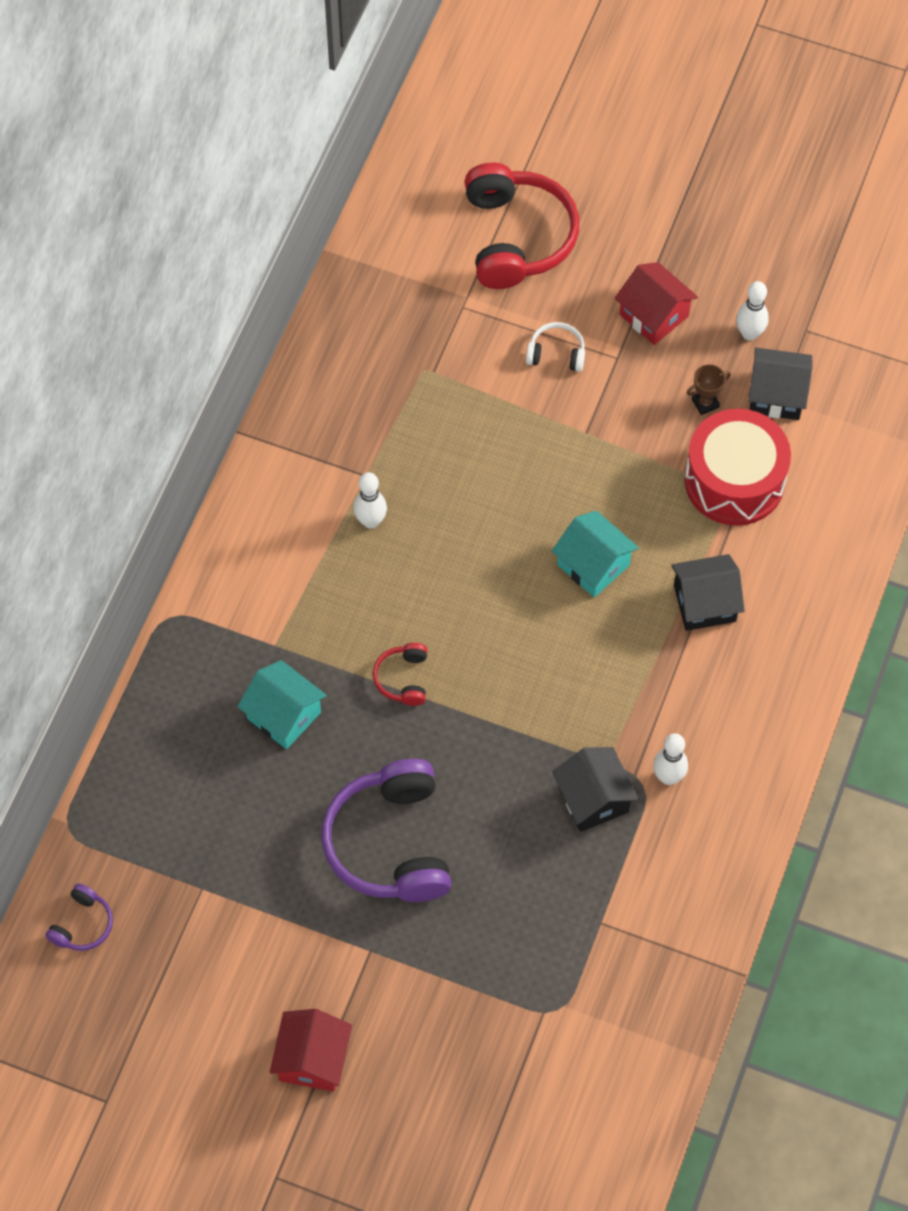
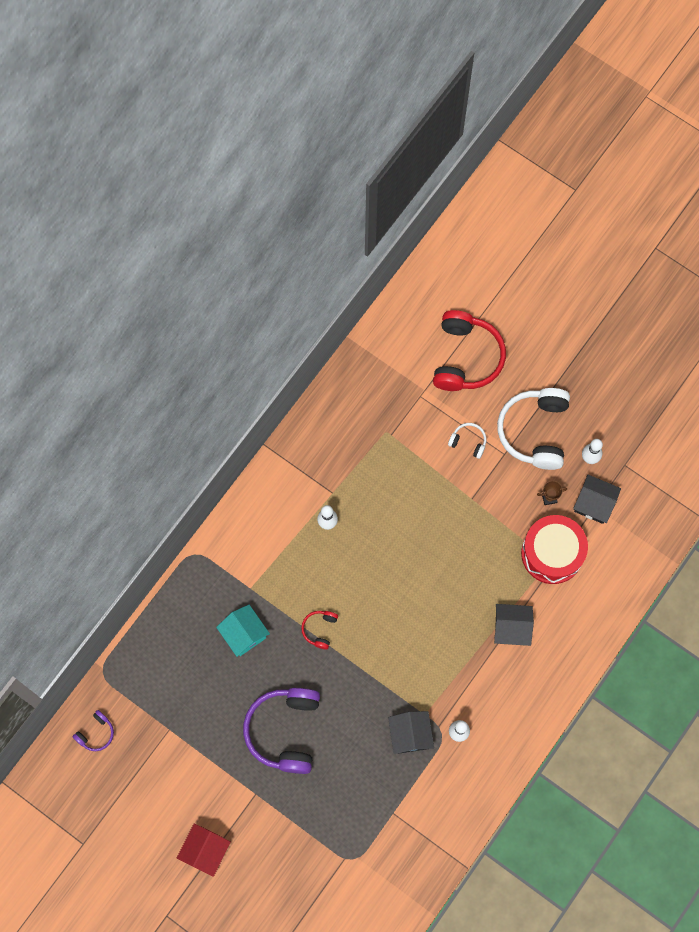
camera: 15 degrees right, 10 degrees up
(593, 565) = (452, 586): turquoise house -> none
(654, 315) = (534, 431): red house -> white headphones

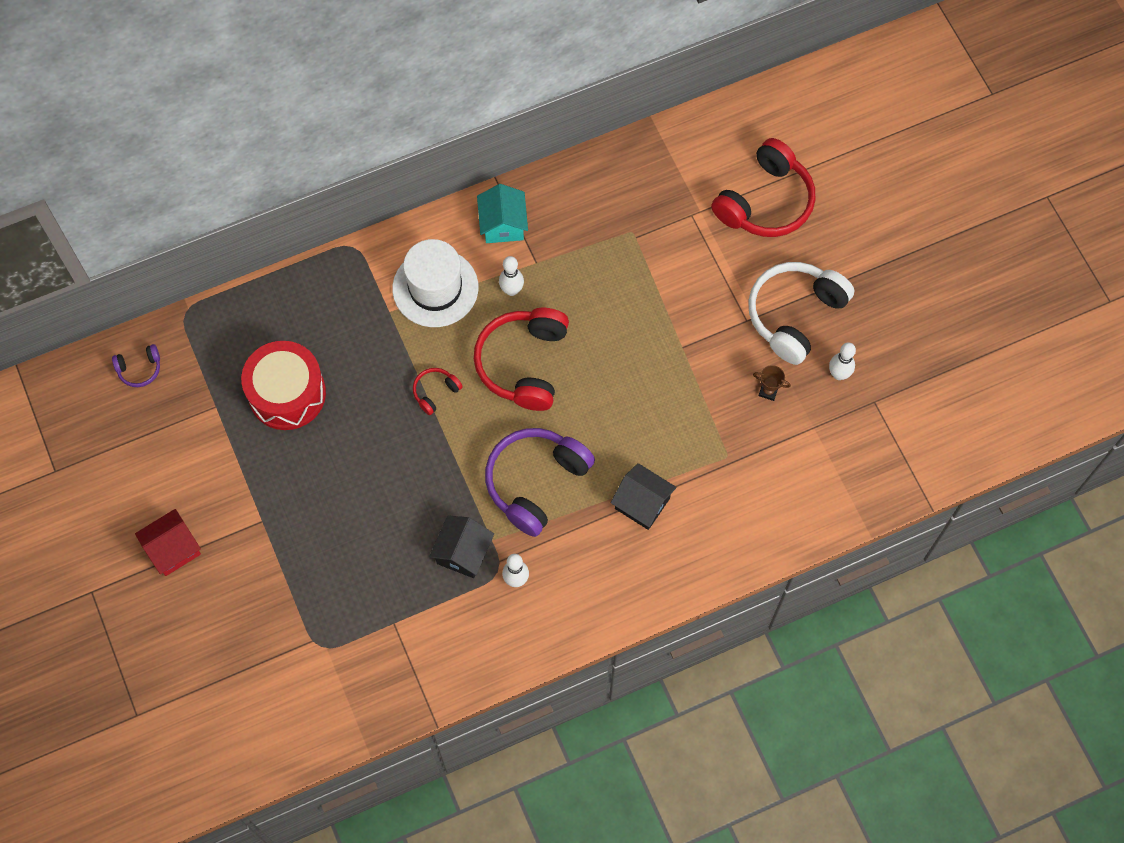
camera: 30 degrees right, 5 degrees down
(244, 634) = (353, 354): turquoise house -> turquoise house (503, 224)
(272, 552) = (435, 288): none -> white hat
(284, 731) = (333, 474): purple headphones -> purple headphones (535, 482)
(368, 573) = (523, 363): none -> red headphones
(468, 441) = (715, 287): white headphones -> none
(552, 553) = (735, 450): red drum -> red drum (287, 393)
(594, 504) = (814, 424): black house -> none

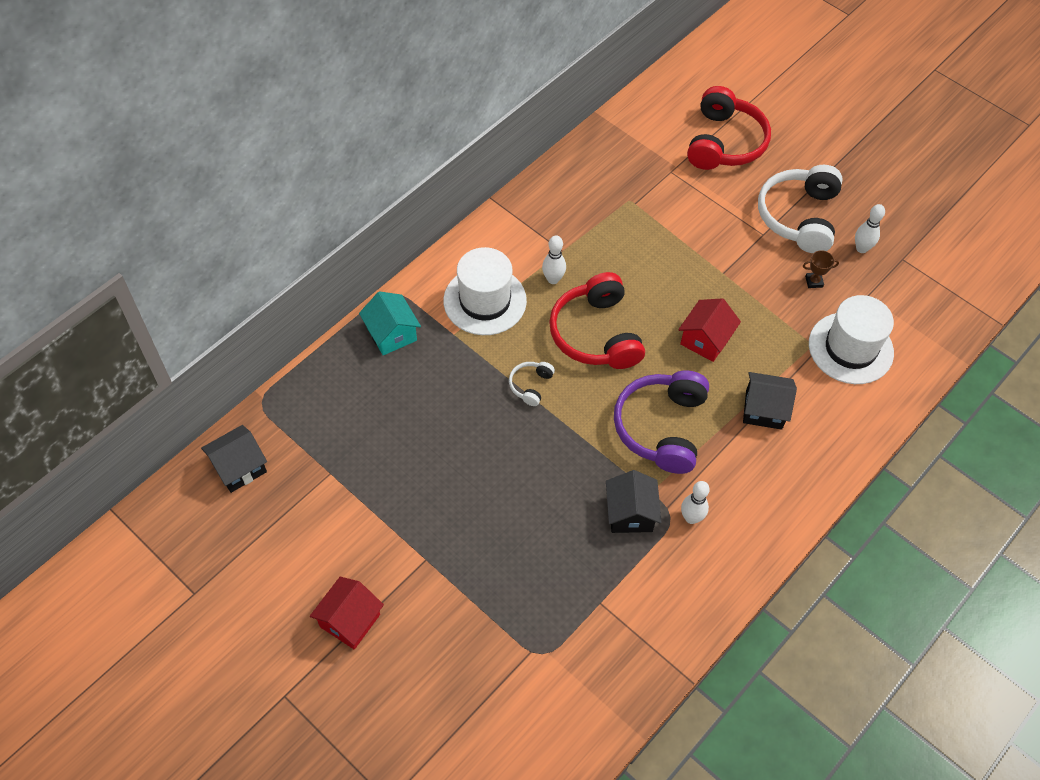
camera: 25 degrees left, 10 degrees down
(139, 369) = (239, 467): purple headphones -> black house
(287, 393) = (393, 437): red drum -> none
(435, 392) = (530, 385): red headphones -> white headphones
(503, 224) = (517, 231): turquoise house -> turquoise house (391, 334)
(625, 411) = (705, 340): none -> red house
(763, 475) = (850, 348): none -> white hat

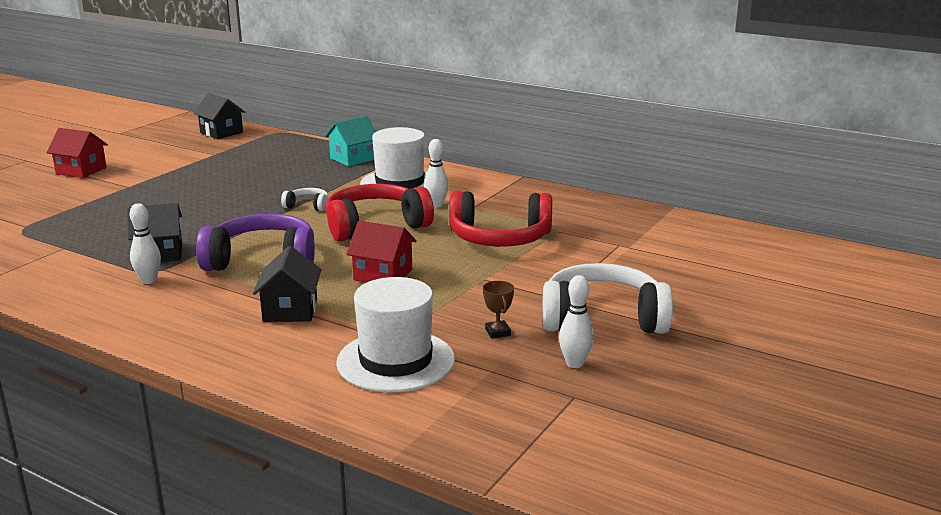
camera: 80 degrees right, 35 degrees down
(724, 142) = (691, 269): red headphones -> red headphones (499, 238)

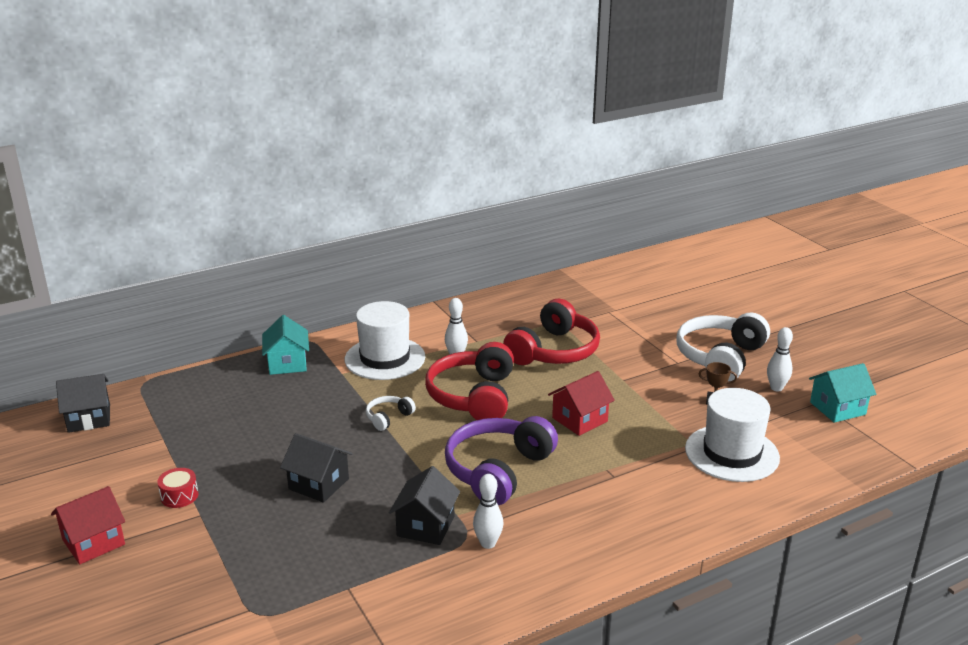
camera: 60 degrees left, 5 degrees up
(147, 176) = (179, 496): none -> red drum
(290, 310) = (613, 479): black house -> black house (319, 484)
(575, 412) = (837, 408): none -> turquoise house

